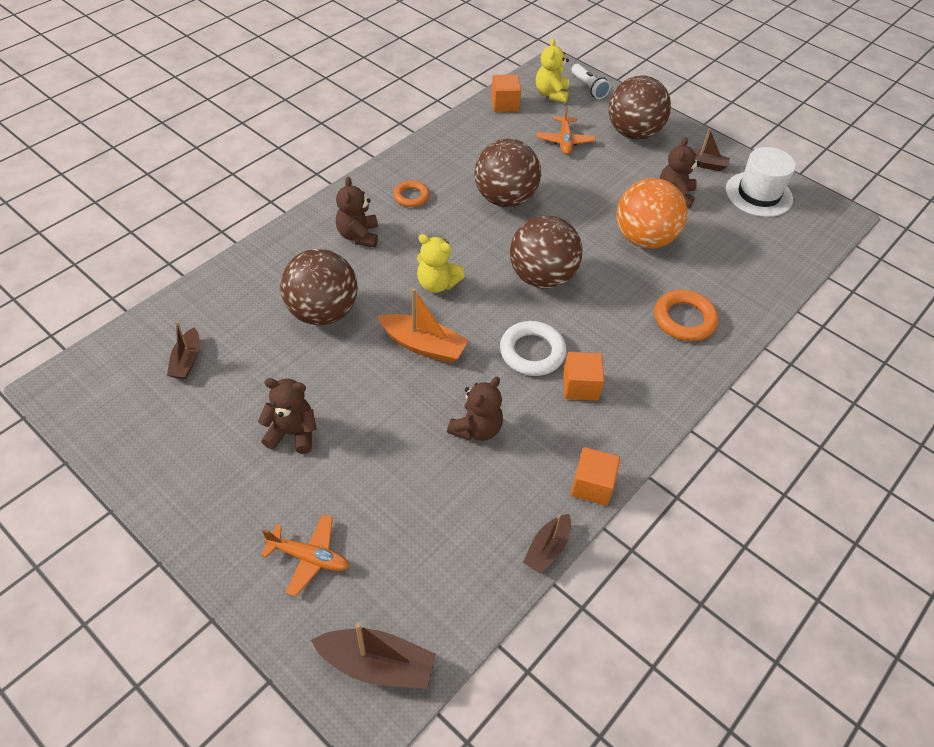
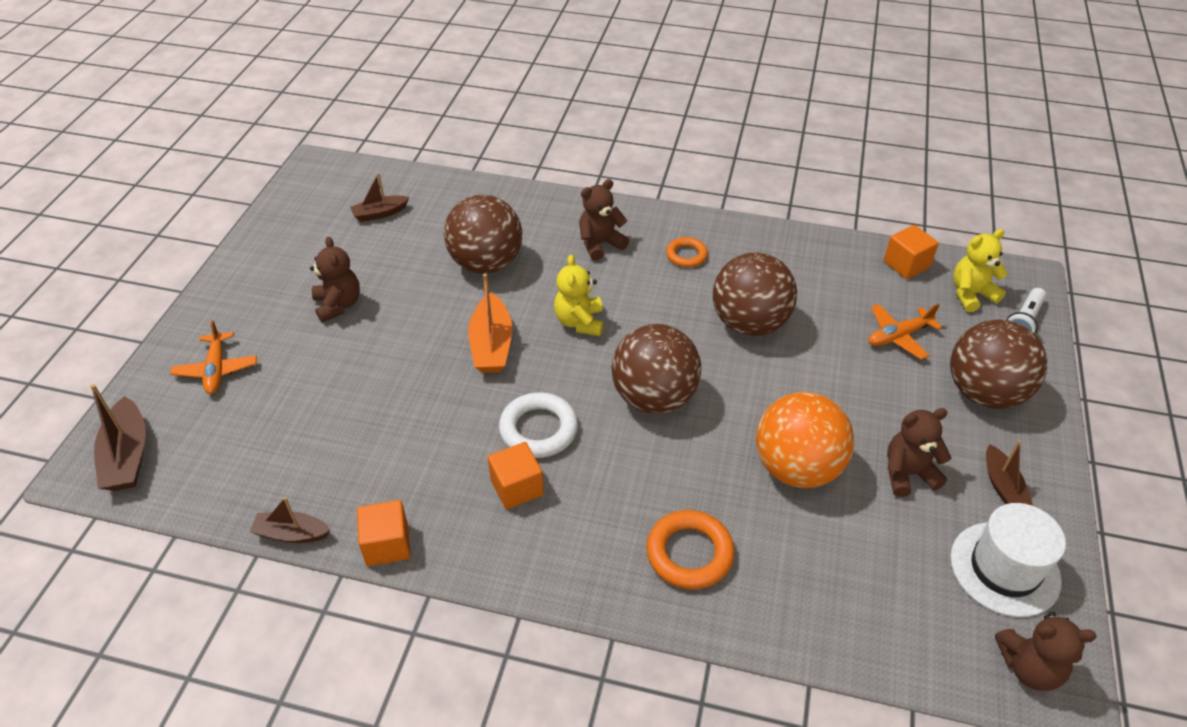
camera: 65 degrees right, 5 degrees down
(476, 429) = (410, 424): brown teddy bear -> brown teddy bear (1029, 667)

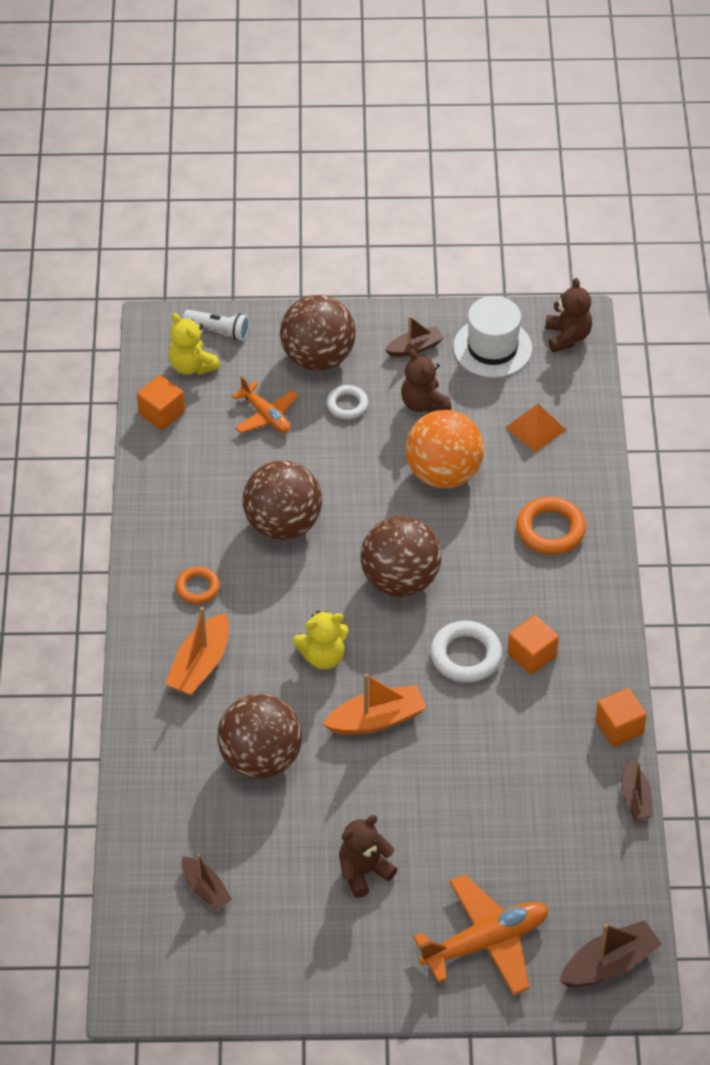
camera: 105 degrees left, 5 degrees up
(216, 369) = (485, 942): orange plane -> orange plane, size x1.65
(600, 244) = (200, 665): brown teddy bear -> orange boat
(858, 581) = (535, 428): none -> orange pyramid
(910, 404) = (347, 405): none -> white ring

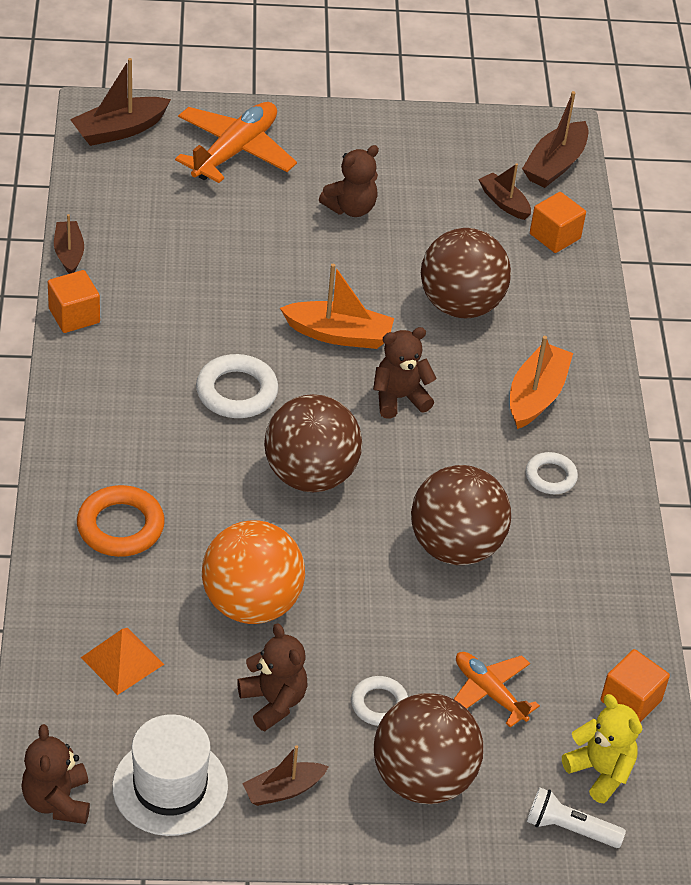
camera: 175 degrees right, 5 degrees down
(145, 946) = (555, 165): none -> brown boat
(197, 588) = (550, 476): orange ring -> white ring
(323, 656) = (399, 398): yellow teddy bear -> brown teddy bear
(376, 720) = (338, 334): orange boat -> orange boat turned 150 degrees counterclockwise
(485, 942) = (235, 151): orange plane -> orange plane turned 150 degrees clockwise
(532, 655) = (161, 389): orange cube -> orange cube (555, 236)

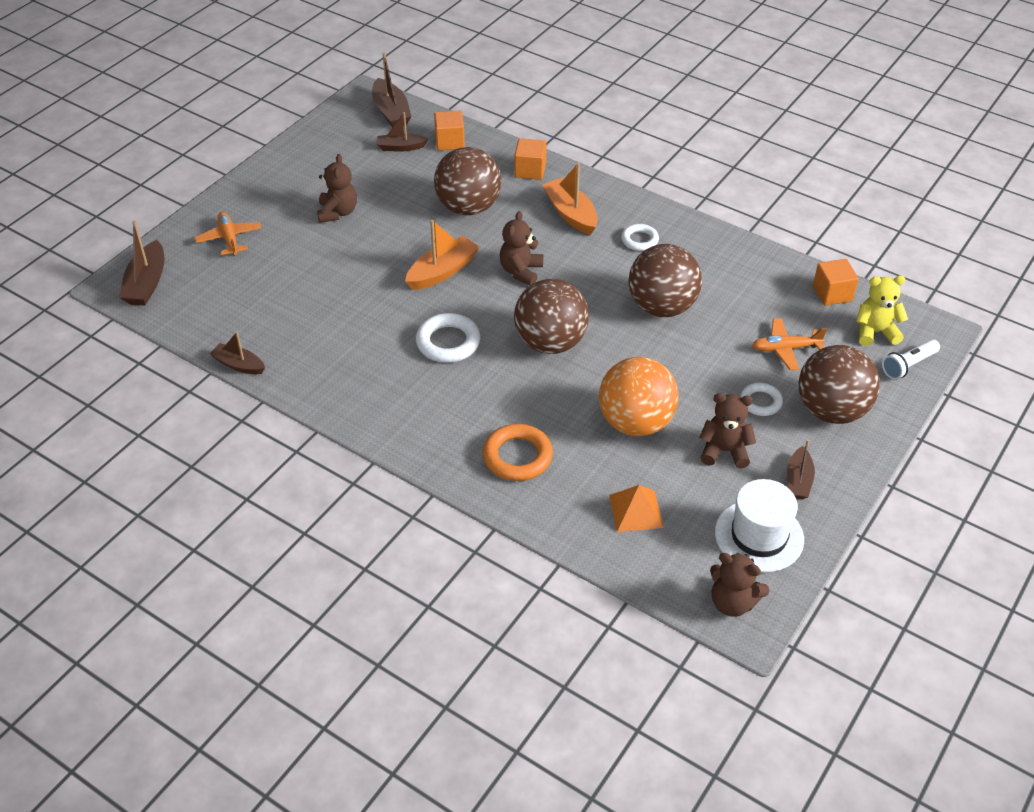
camera: 50 degrees left, 0 degrees up
(74, 315) = (301, 390): orange cube -> orange cube (530, 170)
(235, 151) = (229, 239): orange plane -> orange plane, size x0.61

